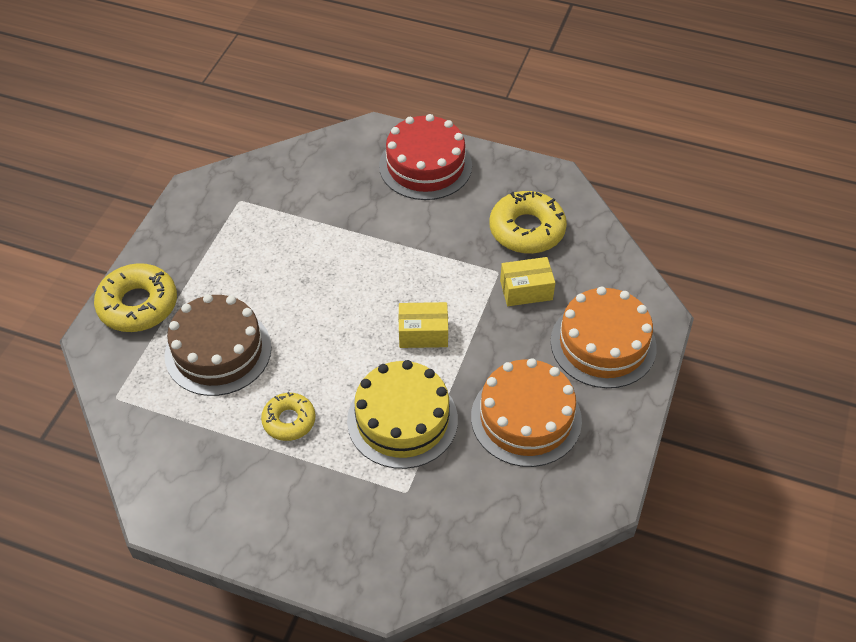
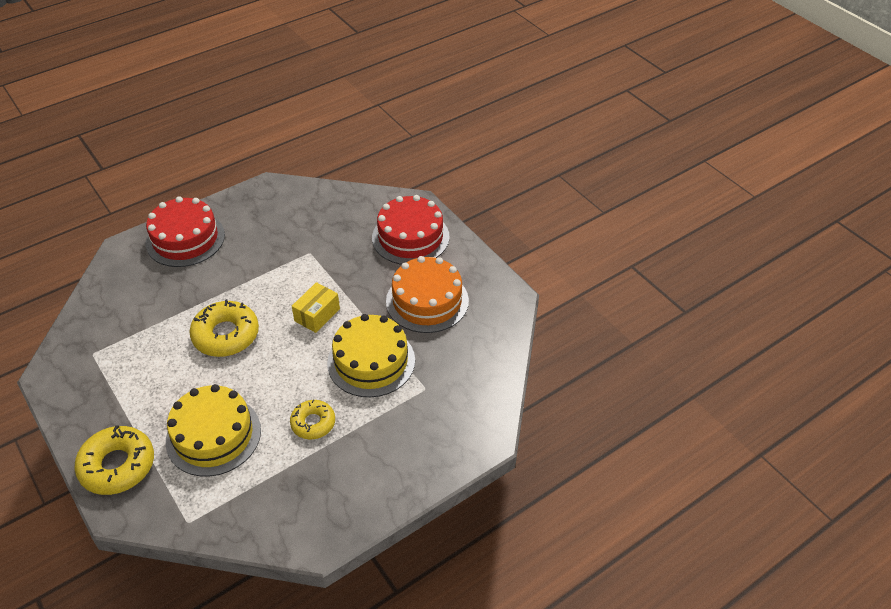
camera: 55 degrees left, 5 degrees down
(218, 351) = (213, 435): brown cake -> yellow cake
(526, 290) = (337, 248): yellow box -> none
(527, 230) = (293, 221): yellow donut -> yellow donut (226, 335)
(603, 344) = (410, 237): orange cake -> red cake

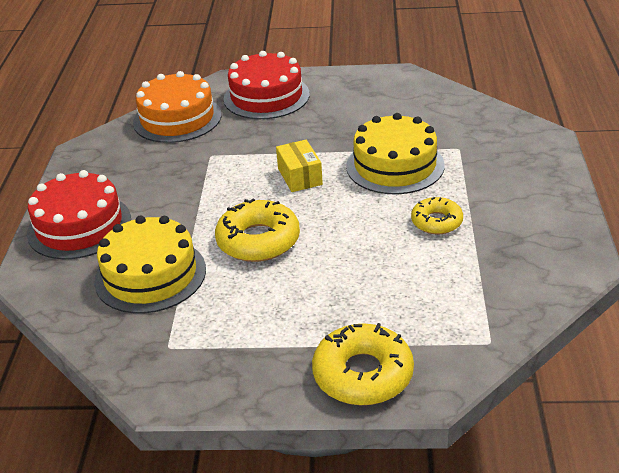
camera: 50 degrees left, 10 degrees down
(213, 435) = (389, 290): yellow cake -> yellow cake (150, 275)
(427, 301) = (356, 114): orange cake -> orange cake (177, 118)

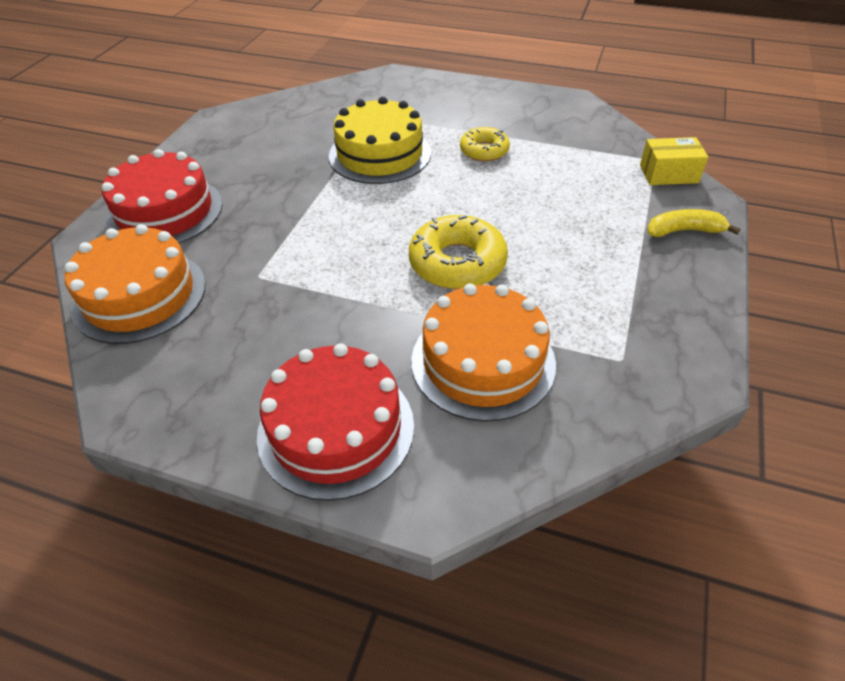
camera: 75 degrees left, 10 degrees up
(150, 275) = (483, 361): yellow cake -> orange cake
(300, 176) = (356, 215): yellow box -> yellow box (668, 174)
(363, 374) = (684, 231): yellow donut -> yellow banana

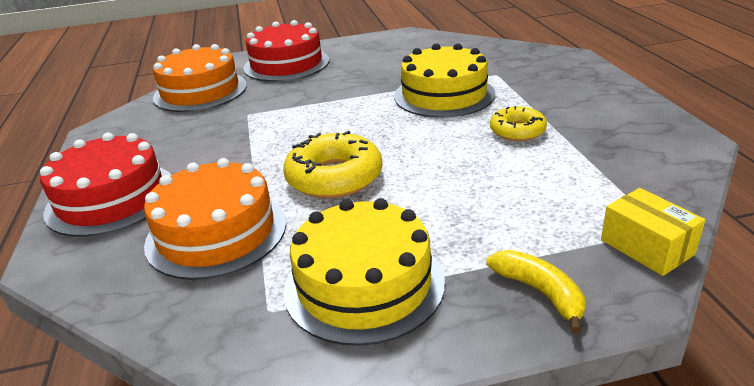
camera: 60 degrees right, 15 degrees down
(623, 300) = (364, 284): none -> yellow cake

